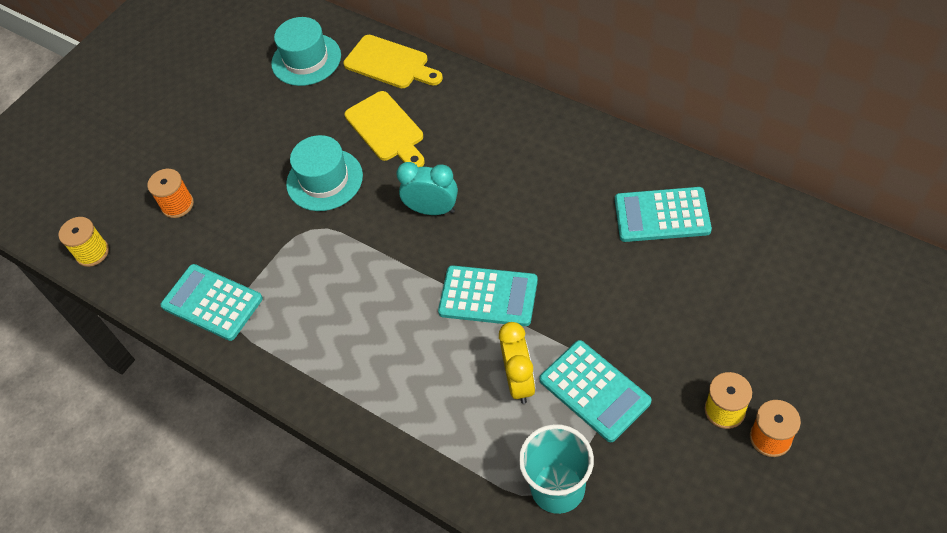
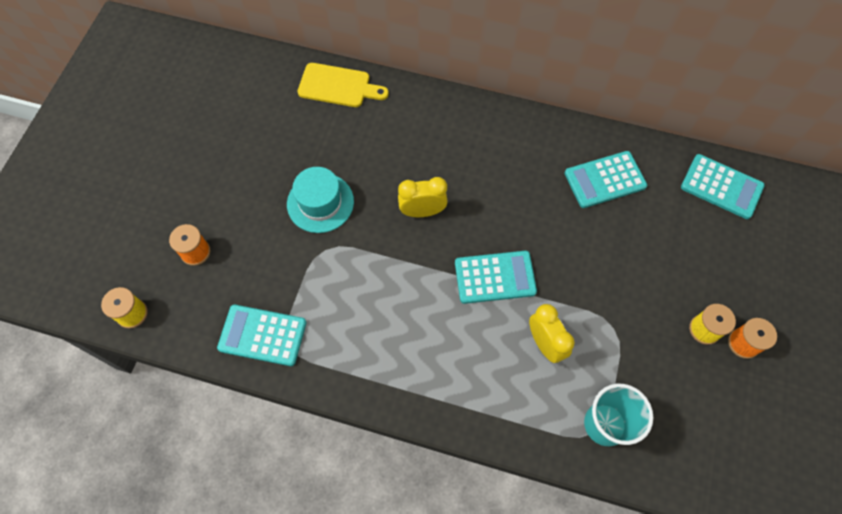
camera: 25 degrees left, 10 degrees up
(306, 59) = (262, 94): turquoise hat -> none
(386, 129) = (357, 147): yellow cutting board -> none
(432, 210) = (422, 211): turquoise clock -> yellow clock
(594, 390) = (604, 337): turquoise calculator -> turquoise calculator (721, 187)

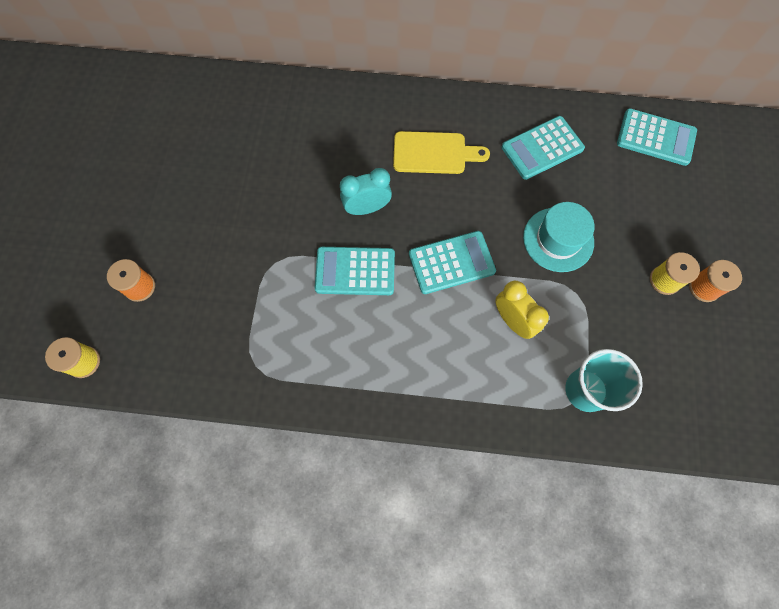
camera: 10 degrees left, 5 degrees up
(262, 335) = (226, 361): turquoise calculator -> turquoise calculator (355, 271)
(320, 203) = (261, 215): turquoise hat -> turquoise hat (558, 239)
(338, 86) = (258, 94): yellow cutting board -> yellow cutting board (434, 153)
(422, 211) = (367, 208): yellow clock -> turquoise clock

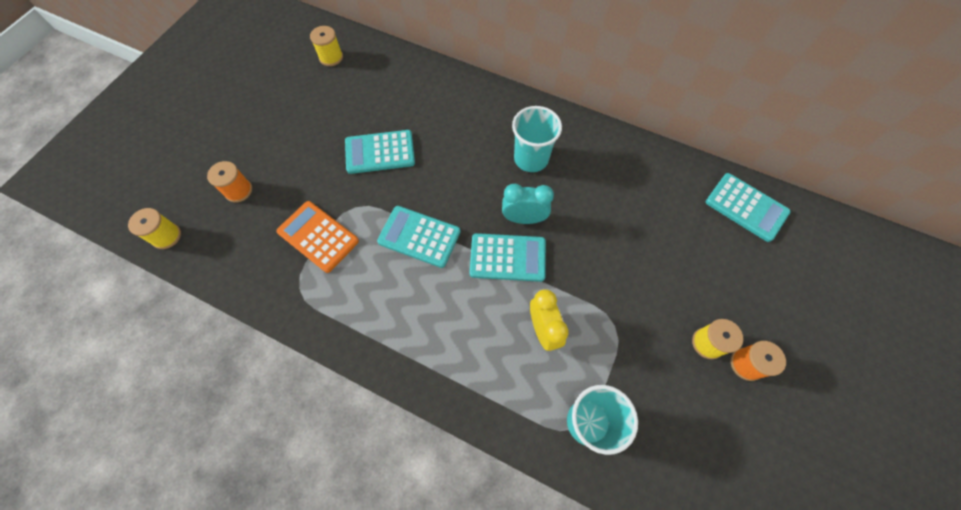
camera: 20 degrees right, 5 degrees down
(171, 106) = (331, 57): none -> yellow spool
(250, 306) = (318, 236): none -> orange calculator
(367, 208) = (452, 186): turquoise clock -> turquoise clock (524, 218)
(434, 153) = (531, 158): yellow cutting board -> turquoise cup
(542, 148) = (632, 184): turquoise calculator -> turquoise calculator (380, 152)
(558, 239) = (615, 270): turquoise hat -> none

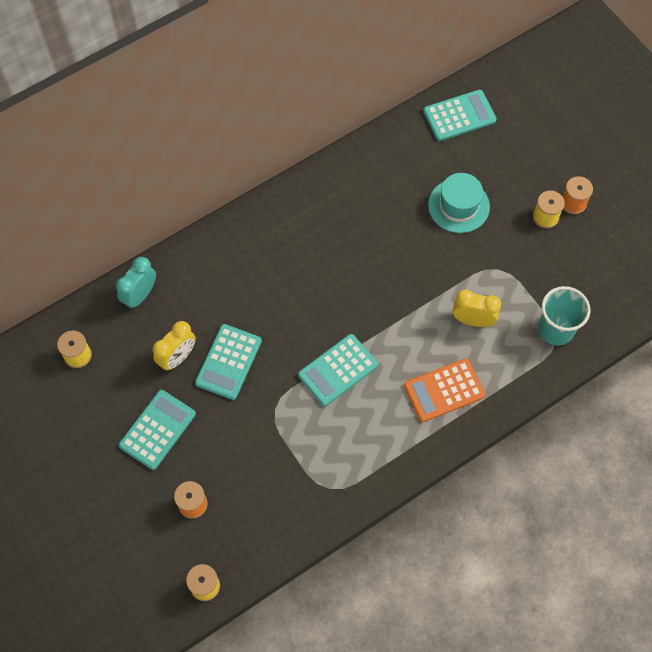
camera: 60 degrees left, 0 degrees up
(318, 236) = (287, 453): orange calculator -> orange calculator (444, 390)
(364, 117) = (177, 357): none -> yellow clock
(507, 257) = (398, 312): turquoise calculator -> turquoise calculator (157, 429)
(524, 218) = (370, 280): turquoise clock -> turquoise clock (140, 295)
(531, 158) = (316, 242): turquoise cup -> none
(654, 254) = (458, 206): none -> turquoise hat

